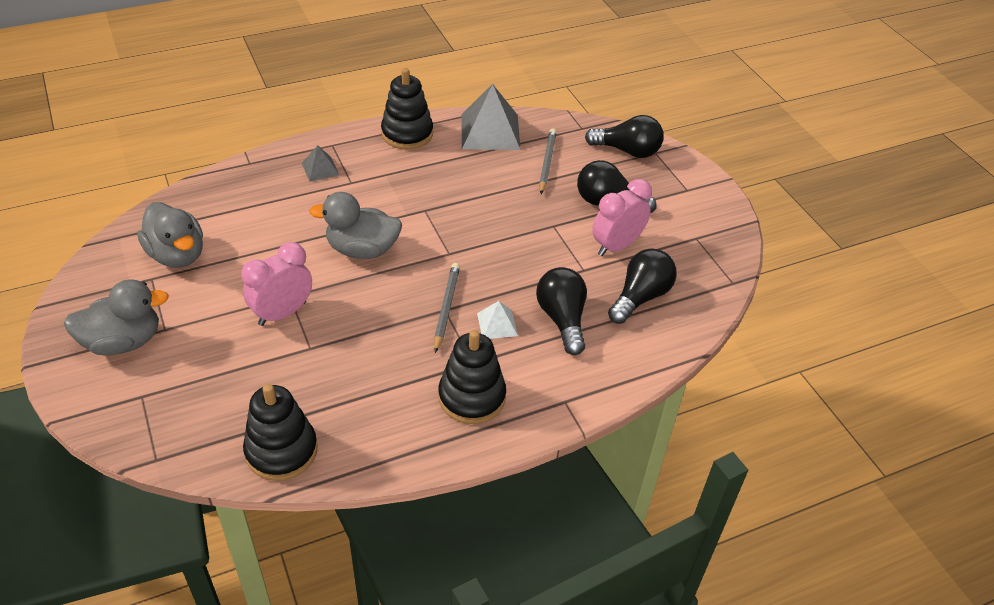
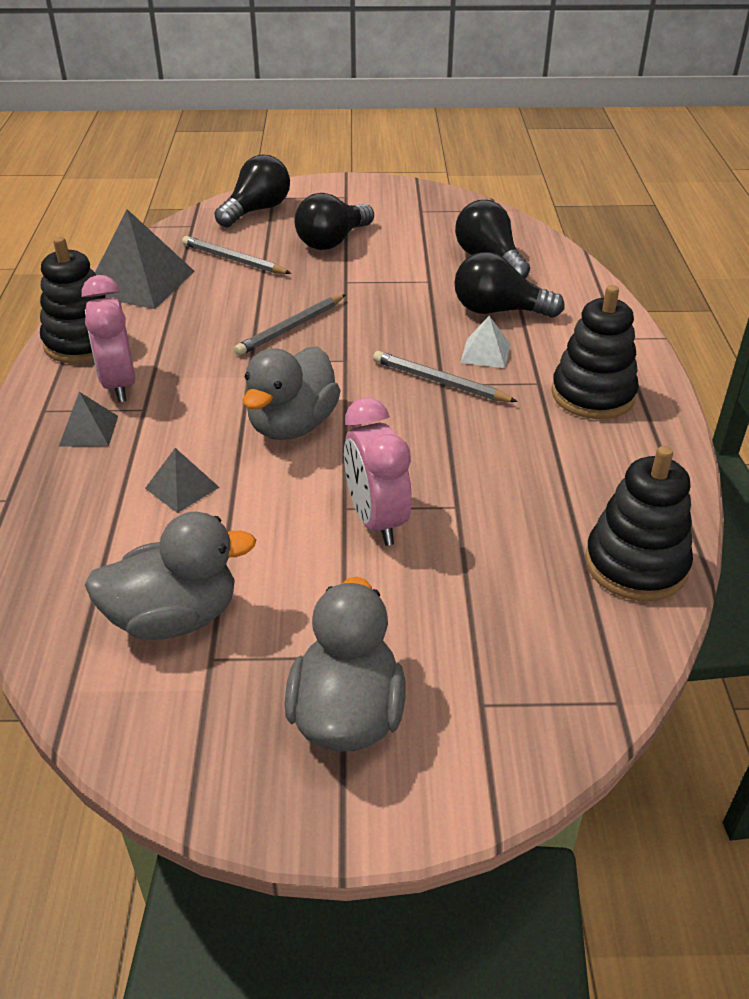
camera: 65 degrees left, 5 degrees down
(283, 223) = (182, 487): none -> grey pyramid
(474, 216) = (291, 328): none -> grey pencil
(616, 246) = (404, 254): pink clock -> pink clock (119, 384)

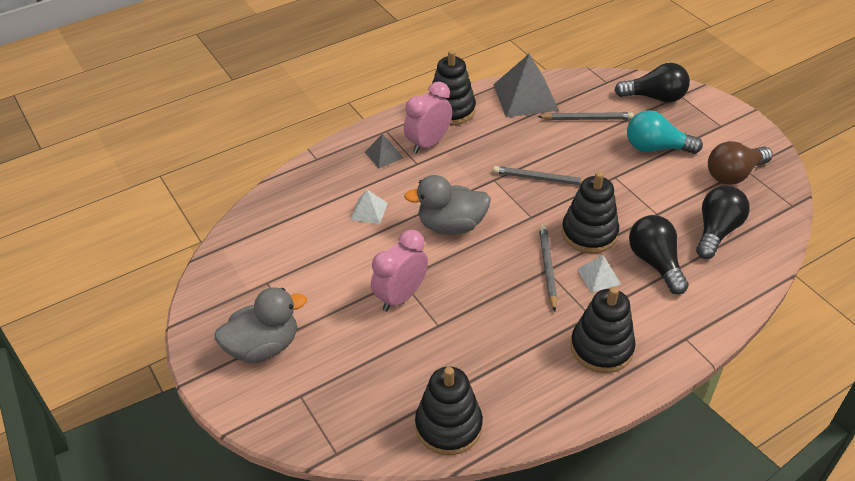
camera: 60 degrees right, 5 degrees up
(174, 617) = (282, 256): grey duck -> none
(182, 487) = (369, 211): grey pyramid -> white pyramid
(233, 260) = (587, 119): grey pencil -> grey pencil turned 90 degrees clockwise
(333, 241) = (656, 148): black light bulb -> turquoise light bulb
(414, 332) = (589, 233): none -> black stacking toy
(421, 219) = (734, 174): none -> brown light bulb

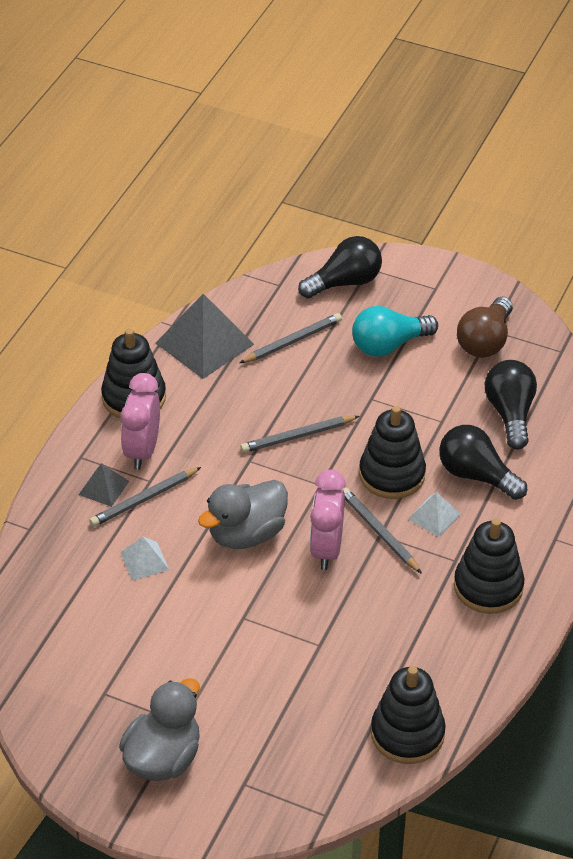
camera: 35 degrees left, 0 degrees up
(400, 296) = (258, 635): pink clock -> pink clock (326, 549)
(402, 173) = (144, 499): none -> grey pencil

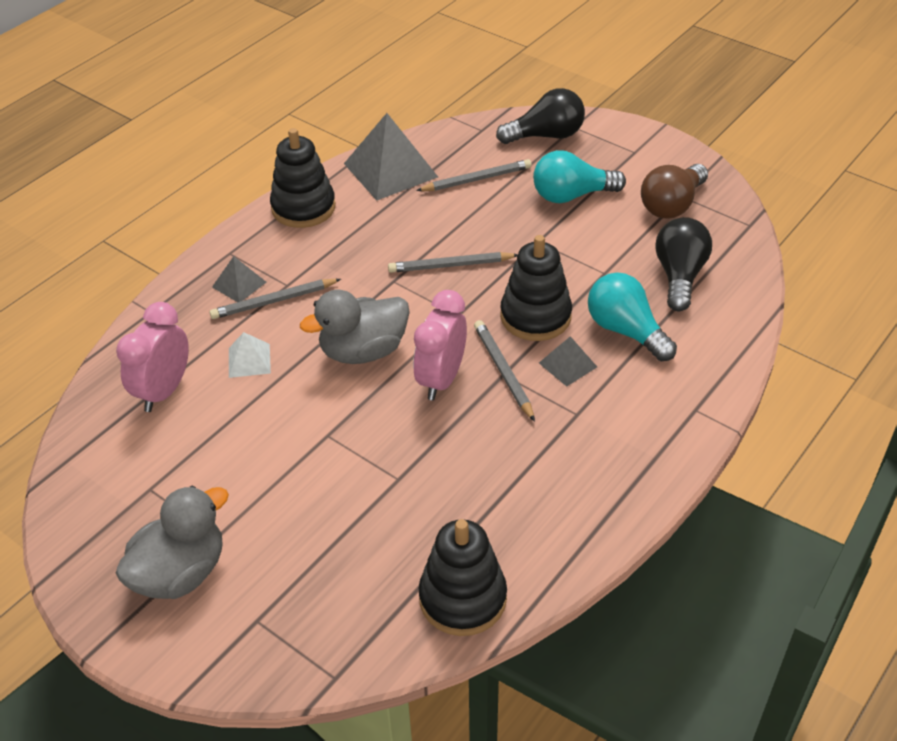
camera: 15 degrees right, 0 degrees up
(142, 451) = (291, 256): pink clock -> pink clock (164, 391)
(434, 516) = (567, 365): white pyramid -> grey pyramid
(476, 475) = (626, 331): black light bulb -> turquoise light bulb
(488, 587) = (605, 448): black stacking toy -> none

